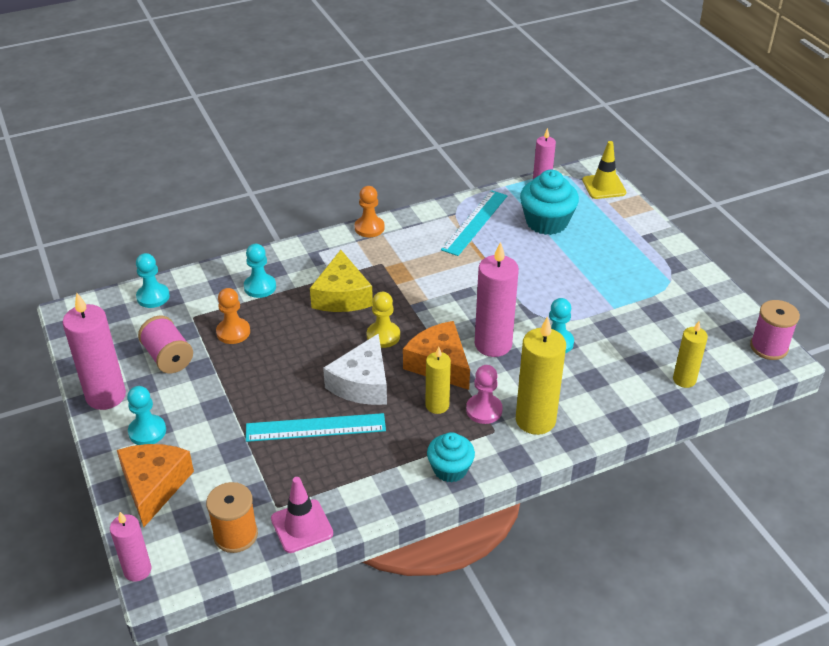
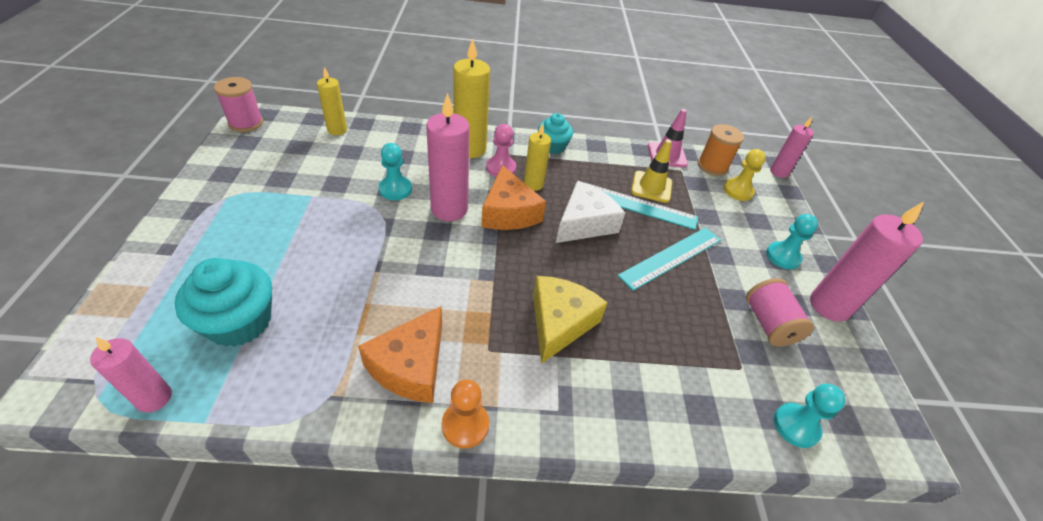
camera: 160 degrees left, 5 degrees up
(154, 486) = (772, 214): orange cheese -> orange cheese (411, 366)
(233, 332) = (695, 326): orange pawn -> none
(260, 287) = (653, 380): turquoise pawn -> none
(383, 336) = (541, 257): yellow pawn -> yellow pawn (738, 191)
(475, 222) = (321, 365): turquoise ruler -> turquoise ruler (671, 257)
(604, 186) = (89, 349): yellow traffic cone -> yellow traffic cone (651, 187)

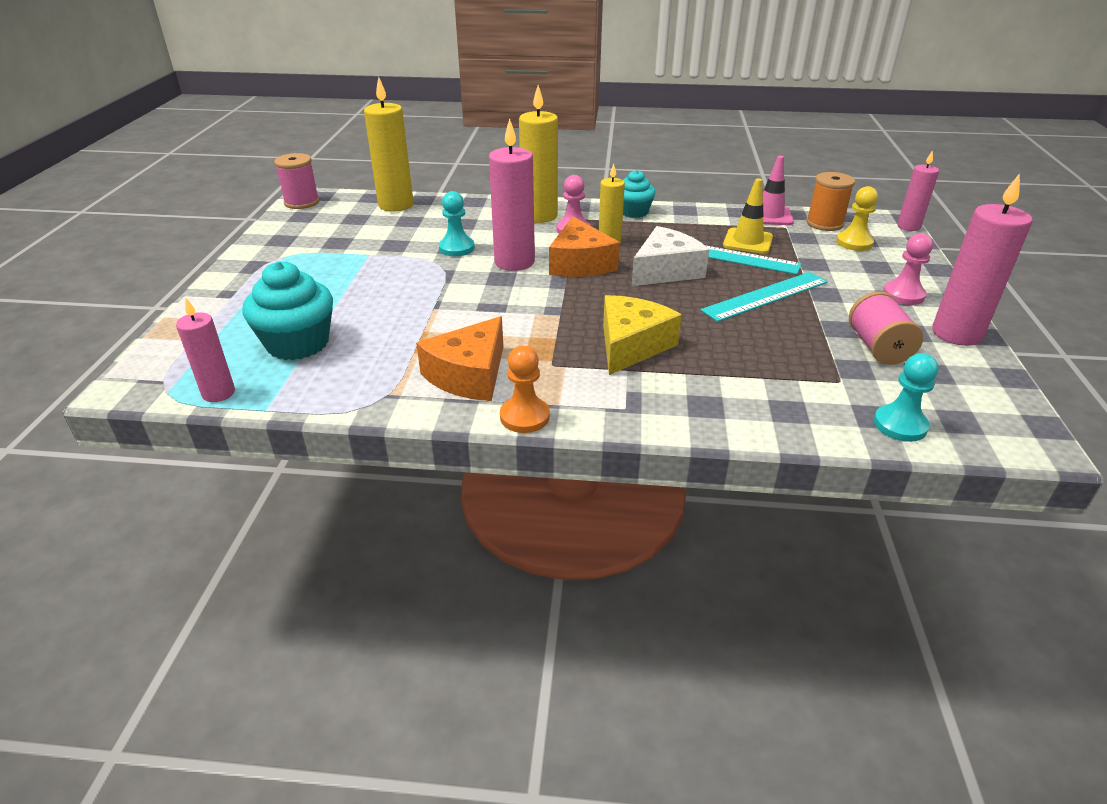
camera: 10 degrees right, 10 degrees down
(337, 130) = (396, 205): yellow candle -> yellow candle, size x1.68
(782, 256) = (903, 295): turquoise pawn -> pink pawn

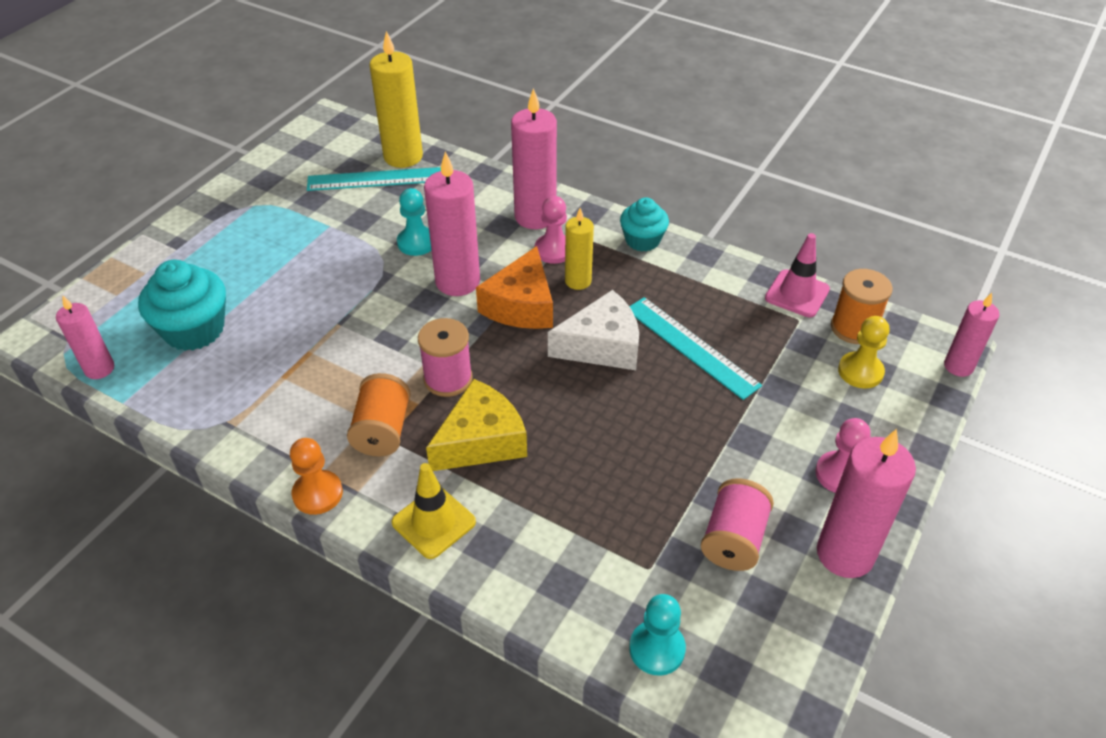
camera: 25 degrees right, 10 degrees up
(302, 202) = (317, 127): pink spool -> pink spool (448, 379)
(469, 375) = (307, 424): orange cheese -> none
(539, 216) = (535, 217): yellow candle -> pink candle
(542, 361) = (382, 430): none -> orange spool
(747, 241) = (733, 329): yellow traffic cone -> yellow traffic cone (433, 522)
(765, 296) = (678, 420): turquoise ruler -> turquoise ruler (376, 179)

